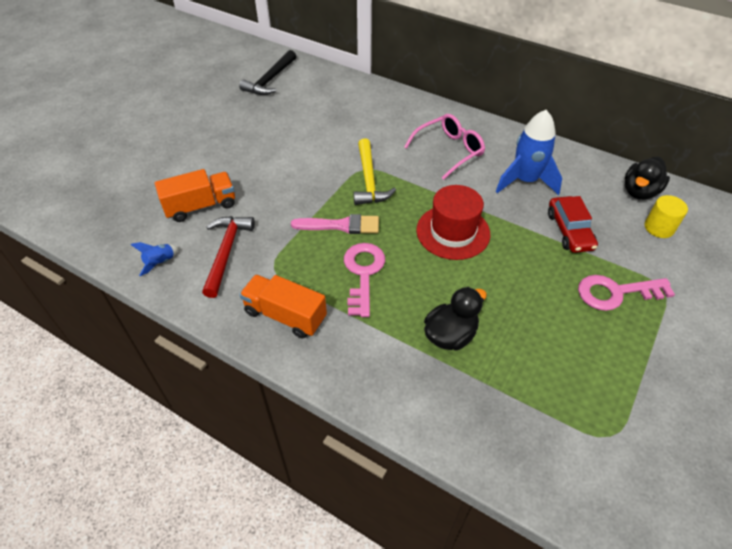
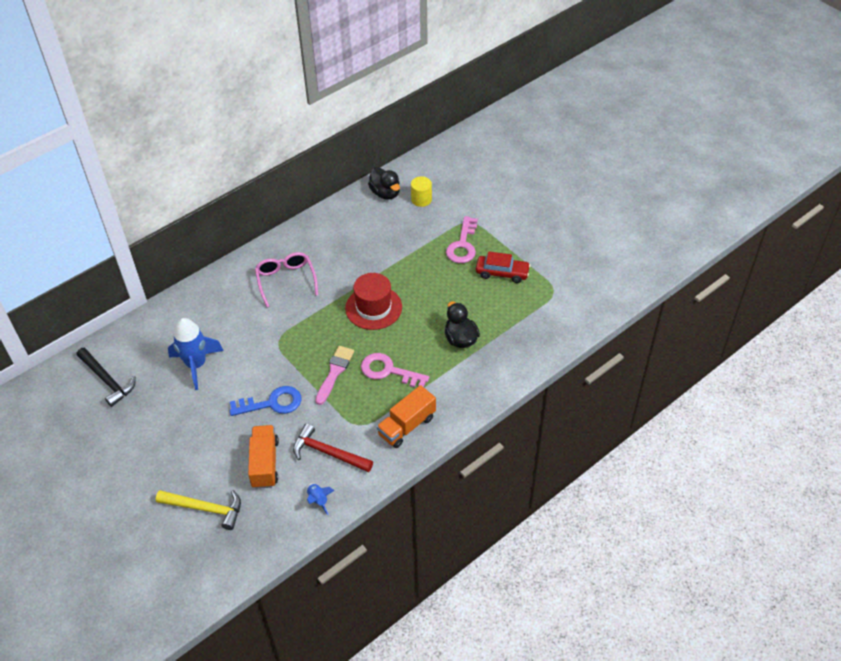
camera: 70 degrees left, 0 degrees up
(280, 189) = (272, 403): none -> blue key
(369, 180) = (293, 341): yellow hammer -> yellow hammer (205, 509)
(525, 181) = (343, 248): blue rocket -> blue rocket (196, 365)
(569, 231) = (402, 245): red car -> red car (502, 273)

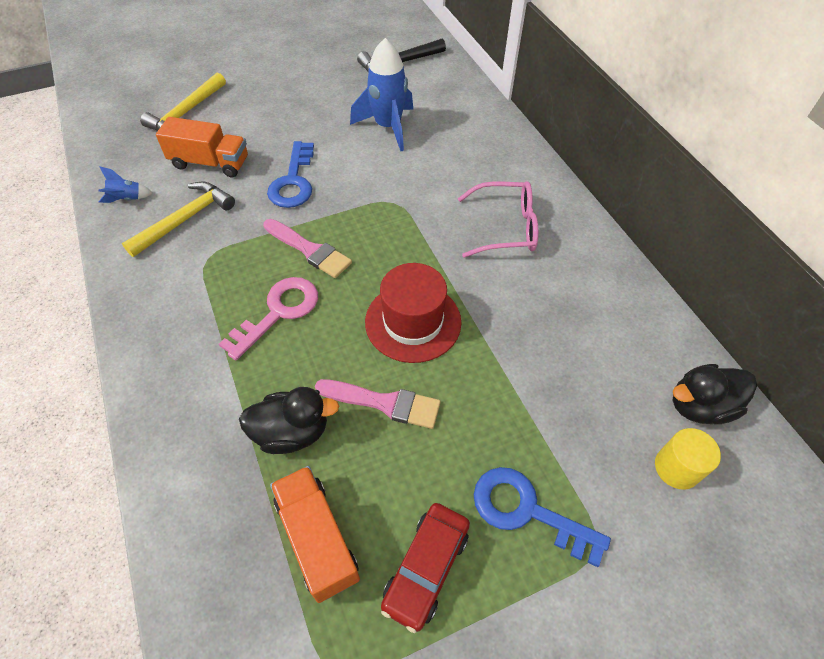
camera: 105 degrees right, 5 degrees up
(328, 452) = (186, 219): red hammer -> yellow hammer
(407, 426) = (170, 311): orange truck -> orange truck (317, 539)
(429, 307) = (384, 403): none -> pink brush
(463, 245) = (527, 511): pink key -> blue key

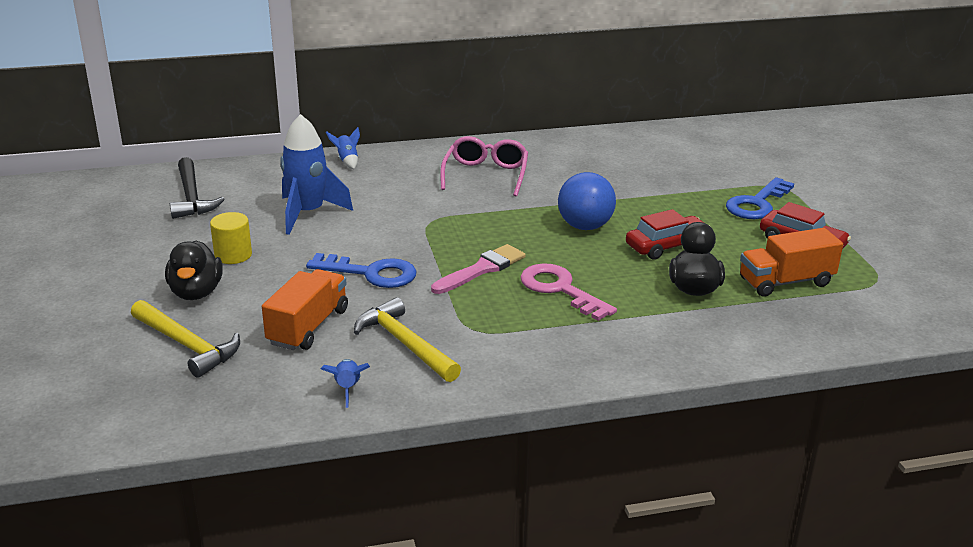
camera: 80 degrees left, 25 degrees down
(384, 403) = (667, 246): pink brush -> red car
(413, 322) = (585, 226): red hat -> blue ball
(497, 129) = (347, 161): none -> blue rocket
(677, 468) = (723, 153): yellow cylinder -> yellow cylinder (233, 255)
(699, 406) = (676, 138): black duck -> black duck (196, 292)

